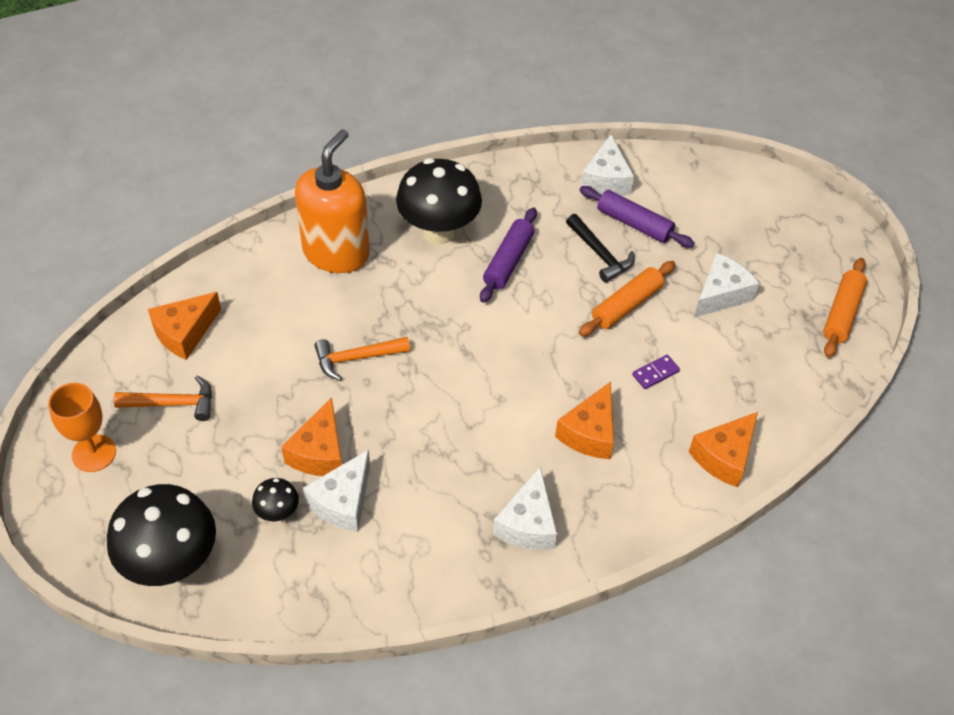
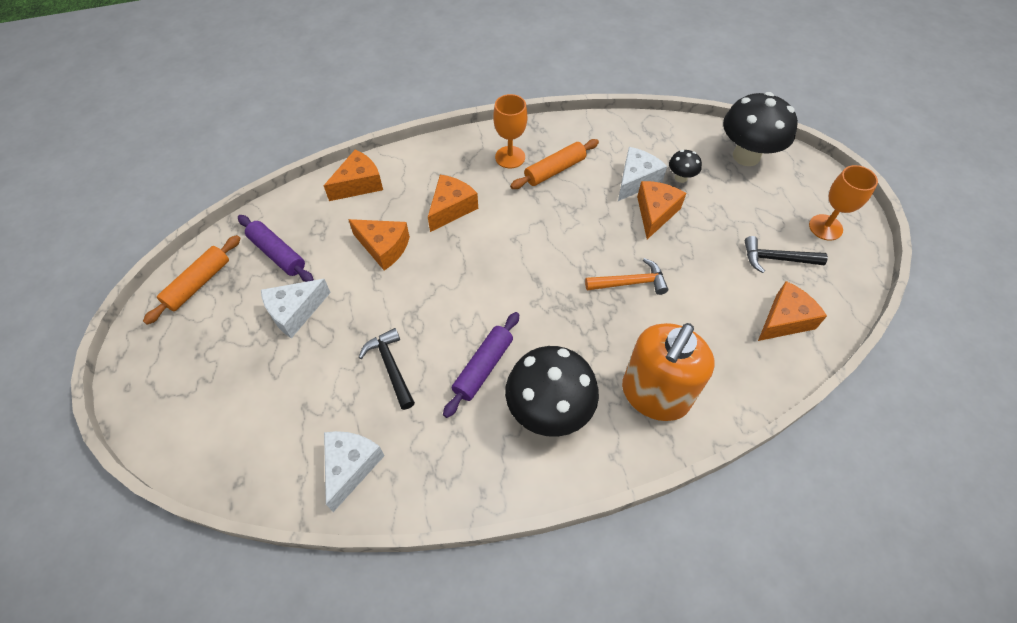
camera: 170 degrees left, 5 degrees up
(172, 403) = (777, 259): orange hammer -> black hammer
(528, 523) = (510, 157): white cheese -> orange goblet
(626, 305) = (385, 310): orange rolling pin -> orange rolling pin (554, 170)
(634, 224) = (342, 401): purple rolling pin -> purple rolling pin (277, 254)
(655, 373) = (384, 247): purple domino -> orange cheese

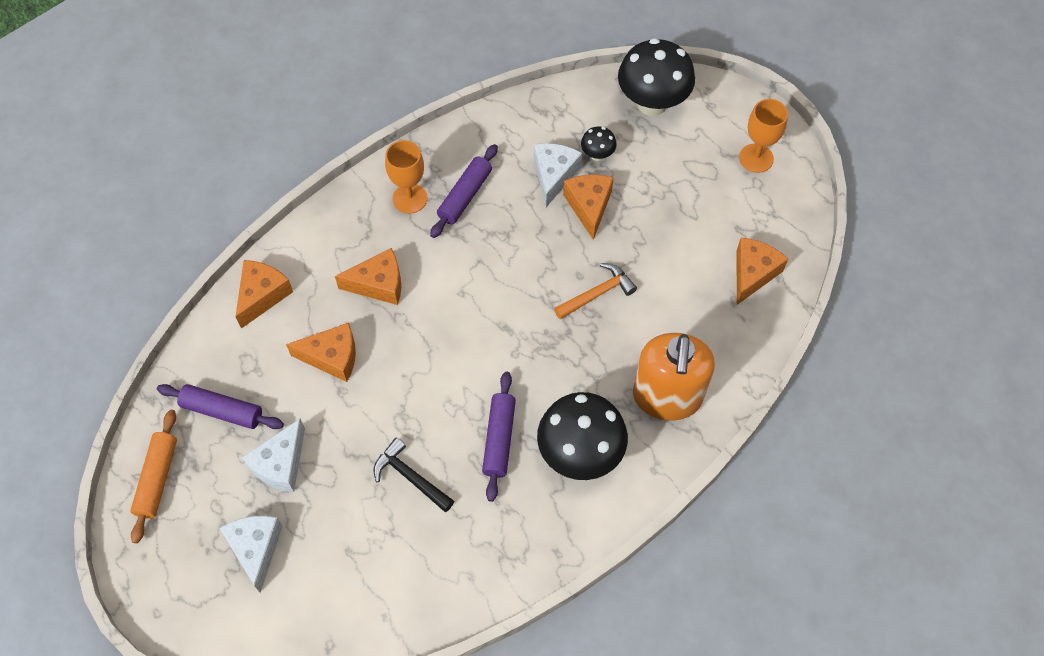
camera: 25 degrees left, 5 degrees up
(350, 466) = (426, 585): white cheese -> white cheese (256, 549)
(451, 208) = (378, 284): orange cheese -> orange cheese turned 75 degrees clockwise
(554, 170) = (465, 196): orange rolling pin -> purple rolling pin
(777, 259) = (723, 211): black hammer -> none

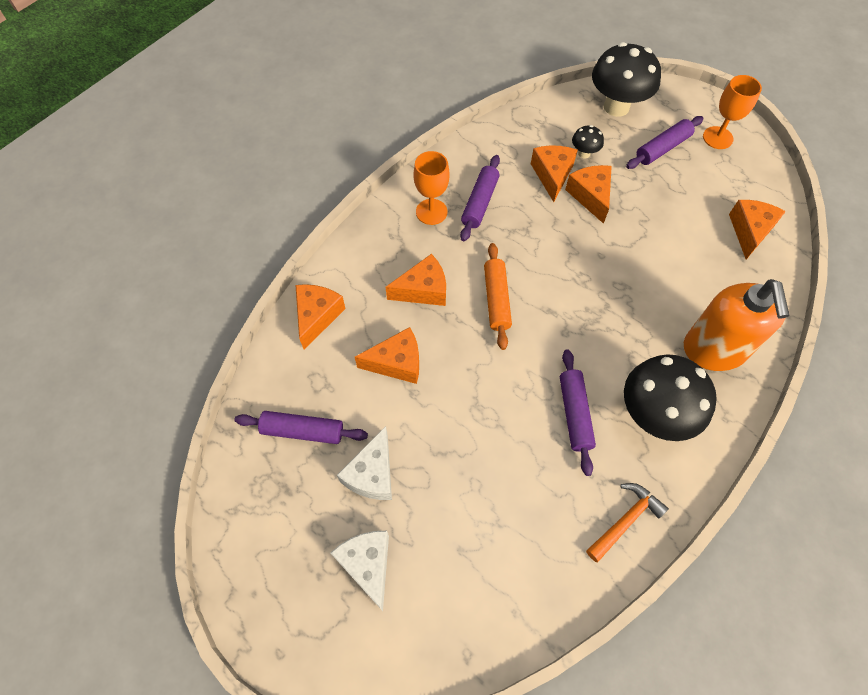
camera: 10 degrees left, 0 degrees up
(157, 478) = (252, 510): orange rolling pin -> orange rolling pin (496, 299)
(410, 477) = (501, 465): black hammer -> none
(554, 175) = (552, 175): white cheese -> orange cheese
(597, 294) = (621, 268): orange hammer -> orange hammer (625, 520)
(688, 162) = (662, 148): none -> purple rolling pin

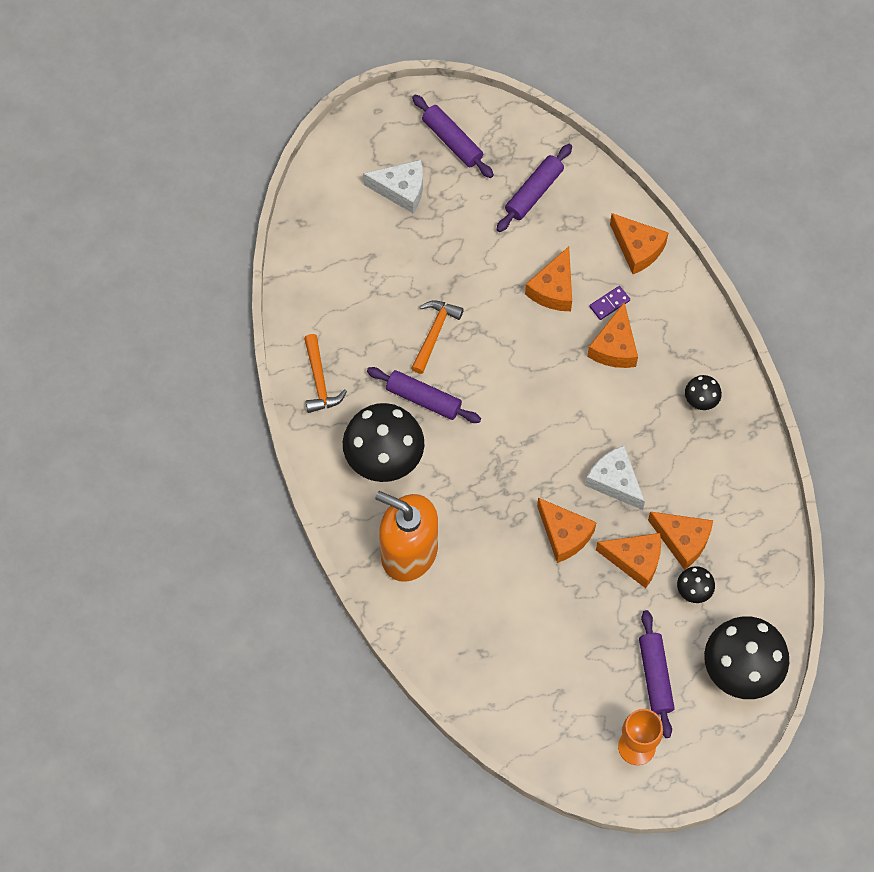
camera: 120 degrees right, 5 degrees up
(372, 474) = (467, 225): white cheese -> white cheese (615, 481)
(384, 312) = (609, 304): none -> purple domino
(431, 212) = (701, 400): orange goblet -> black mushroom
(480, 203) = (686, 450): purple rolling pin -> purple rolling pin (452, 141)
(496, 299) = (568, 402): orange rolling pin -> none
(505, 440) = (434, 333): none -> orange hammer
(749, 231) = (505, 683): orange cheese -> orange cheese (564, 534)

